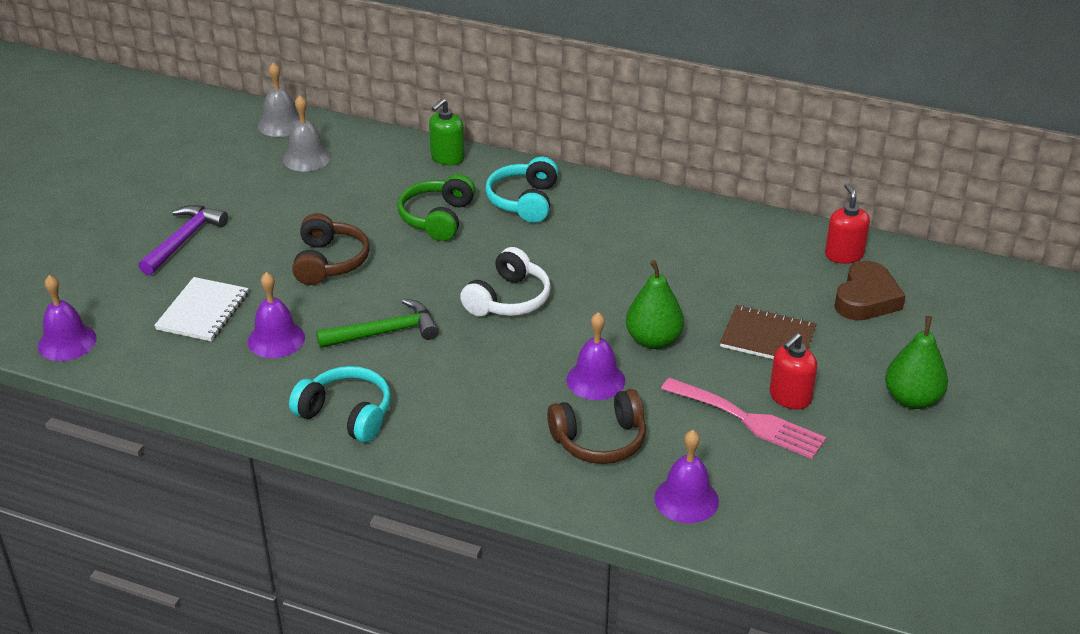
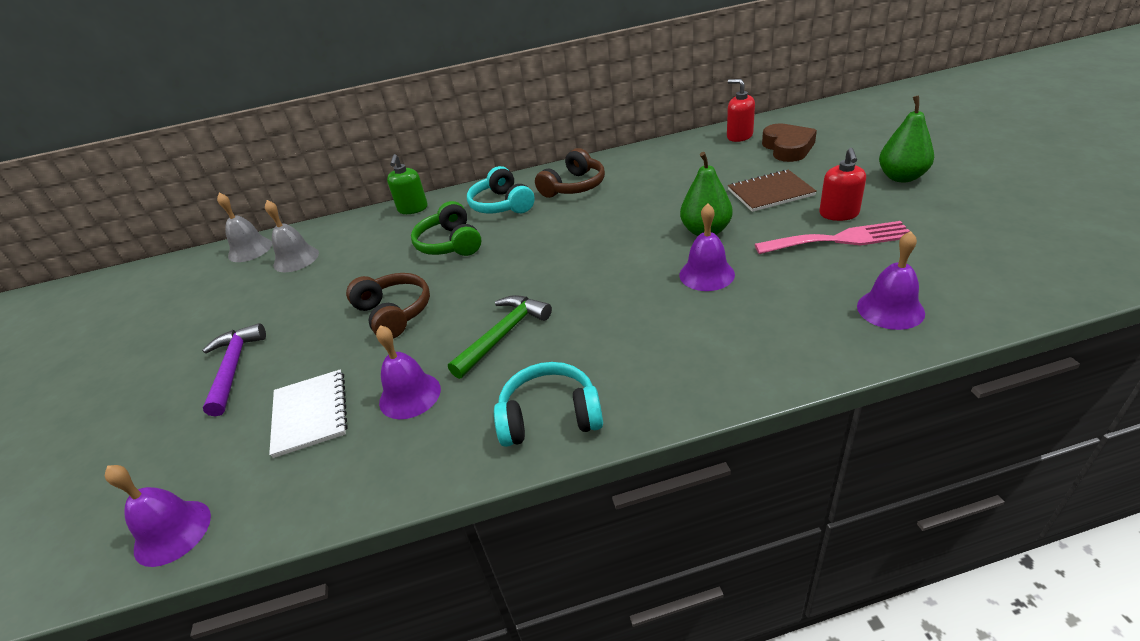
camera: 30 degrees left, 0 degrees up
(508, 299) = (571, 262): white headphones -> none
(599, 440) = (771, 309): brown headphones -> brown headphones (574, 186)

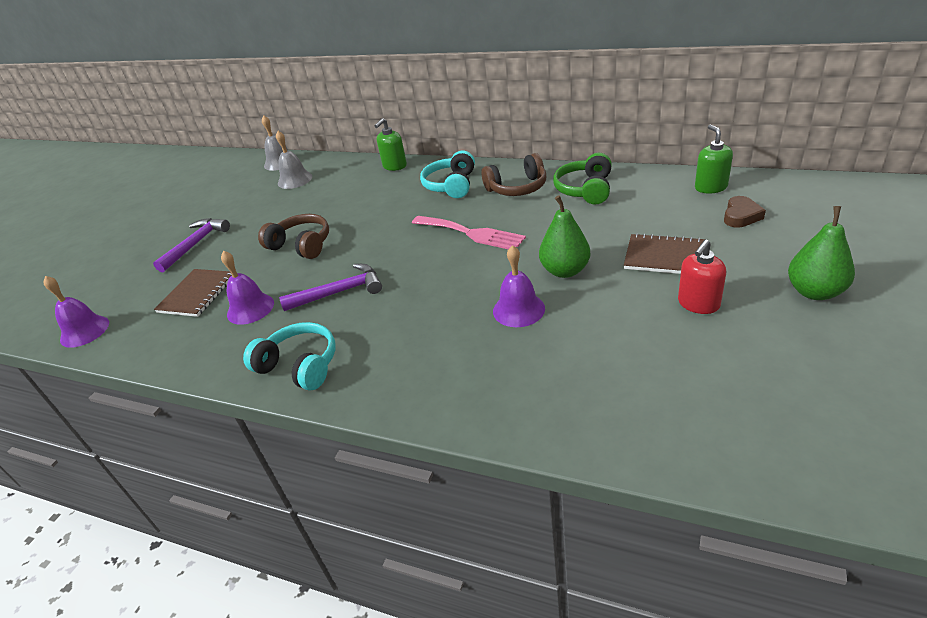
camera: 35 degrees right, 0 degrees up
(310, 414) = (197, 294): white notebook -> brown notebook
(394, 313) = (301, 245): brown headphones -> brown headphones turned 60 degrees counterclockwise
(450, 243) = (386, 205): green headphones -> green headphones (585, 189)
(503, 335) = (339, 292): green hammer -> purple hammer
(739, 136) = (710, 187): red soap dispenser -> green soap dispenser
(787, 148) = (741, 216): brown heart -> brown heart, size x0.66
(839, 239) = (665, 329): pink fork -> pink fork (471, 233)
(890, 309) = (621, 414): purple bell -> none

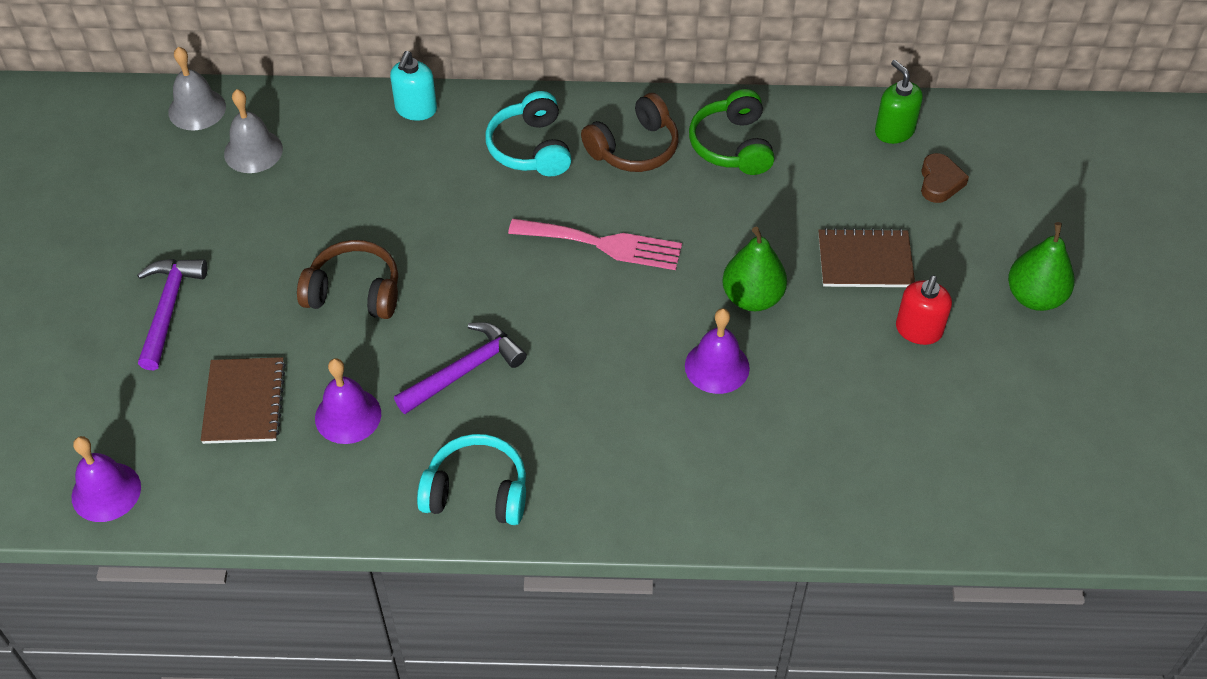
camera: 25 degrees left, 15 degrees up
(394, 166) = (416, 109): green soap dispenser -> turquoise soap dispenser

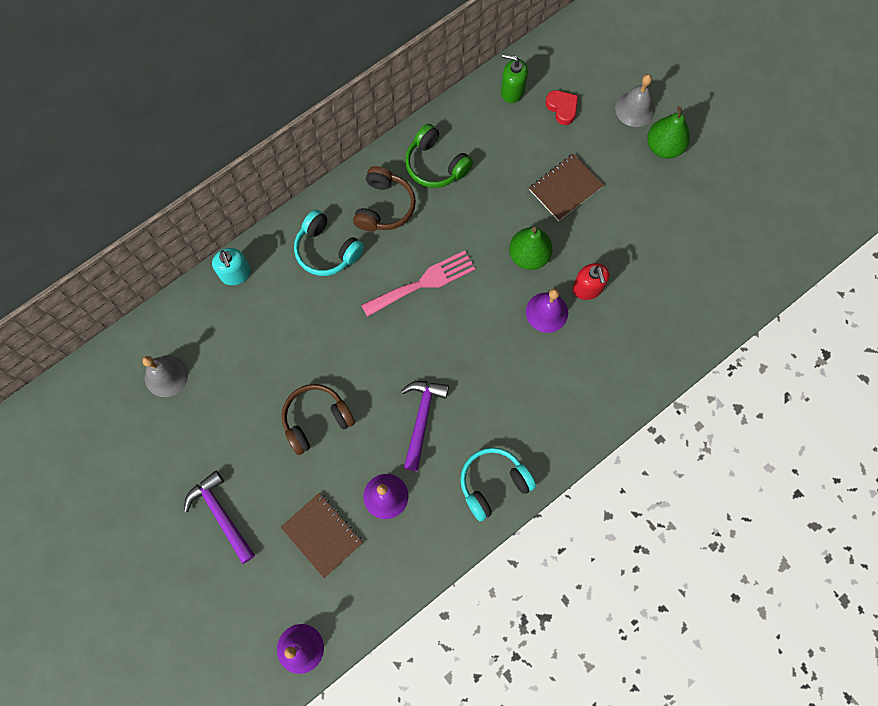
camera: 40 degrees left, 20 degrees up
(197, 109) = (101, 374): grey bell -> grey bell (635, 109)
(918, 330) = (625, 211): red soap dispenser -> red soap dispenser (587, 288)
(939, 182) = (562, 108): brown heart -> red heart

